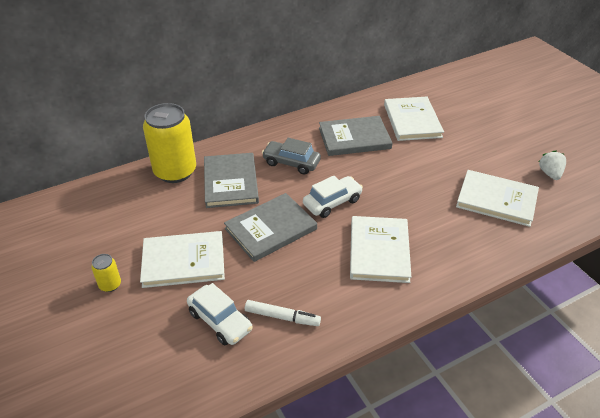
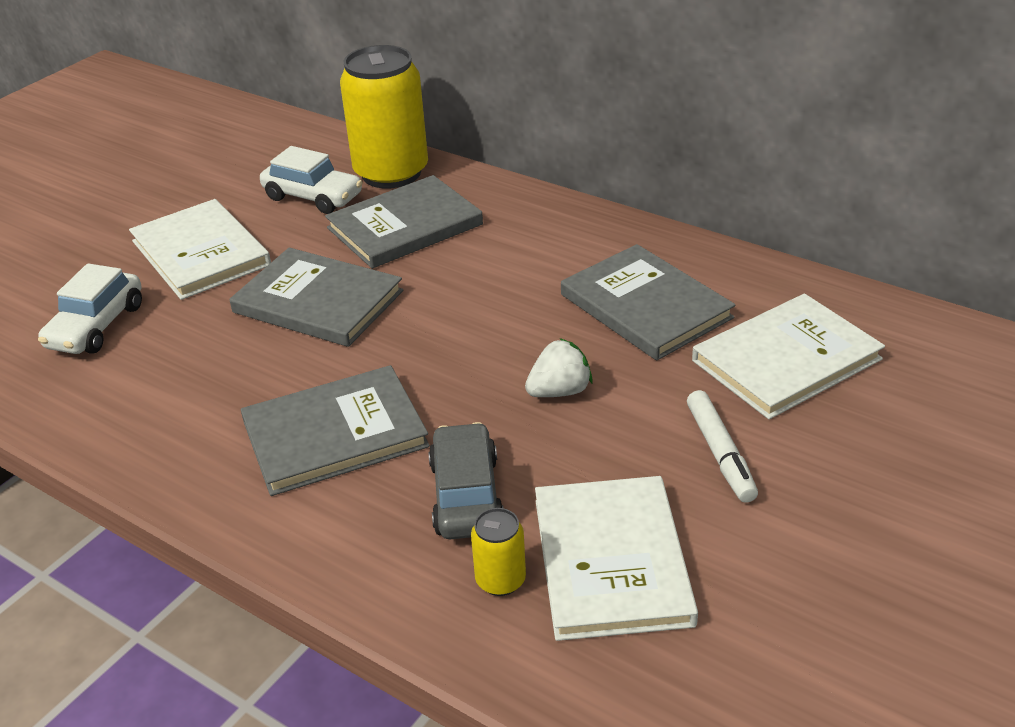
camera: 65 degrees right, 5 degrees down
(110, 285) = (127, 217): yellow can -> yellow can (500, 580)
(282, 317) = (127, 379): white marker -> white marker (720, 453)
(291, 163) = (505, 263): grey car -> grey car (466, 495)
(332, 202) = (430, 341): white car -> white car (313, 197)
(379, 251) = (335, 434): white book -> grey book
(550, 174) = (801, 639): white strawberry -> white strawberry (559, 391)

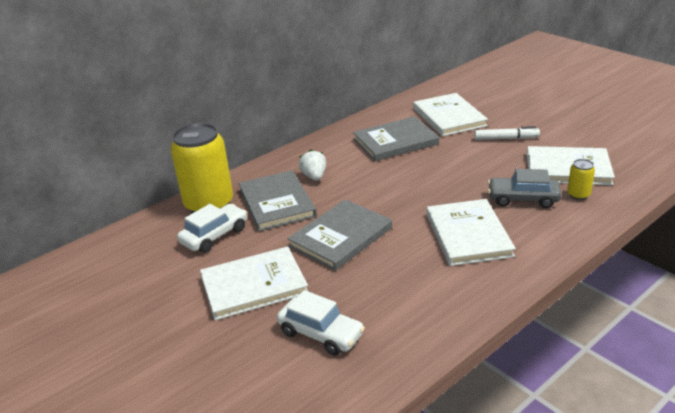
camera: 75 degrees left, 5 degrees down
(335, 434) = (468, 235): grey book -> white book
(559, 391) = (453, 169): white strawberry -> white strawberry (314, 176)

